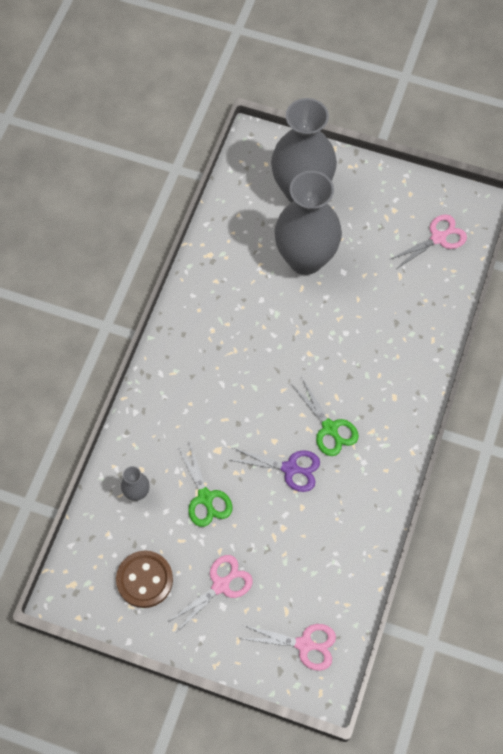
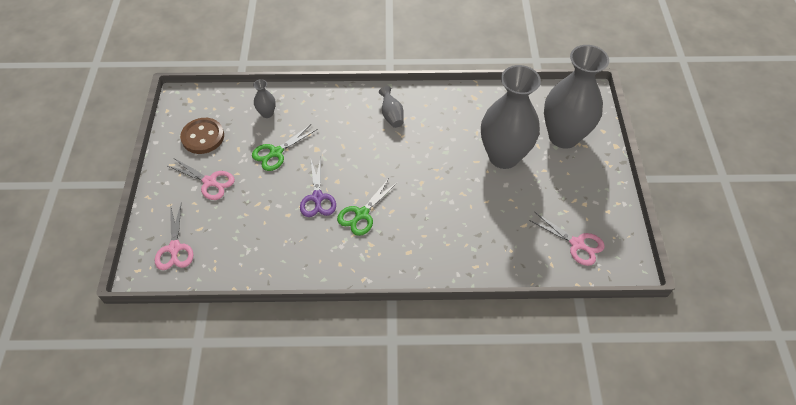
camera: 70 degrees right, 10 degrees down
(200, 352) = (391, 115): none -> grey vase

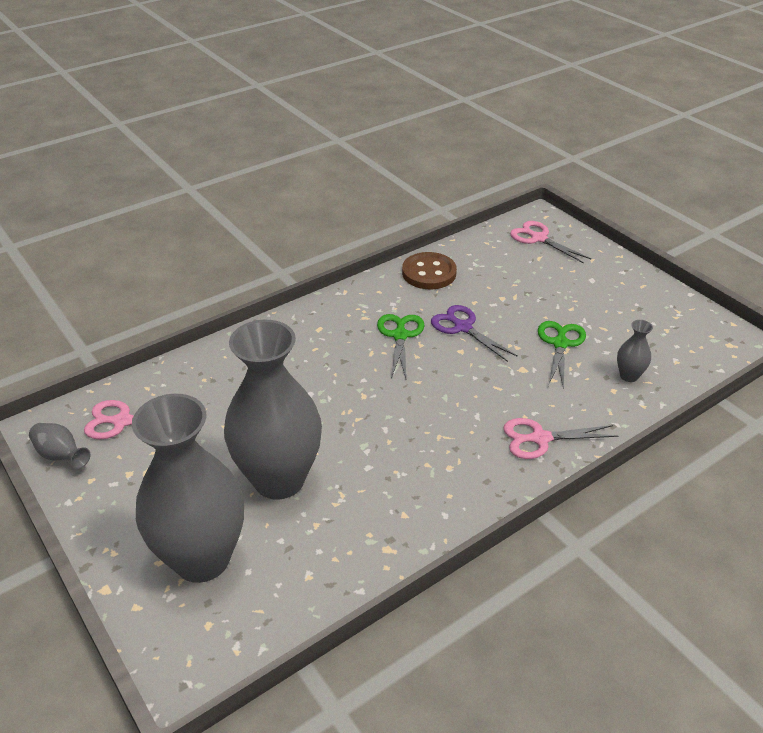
camera: 145 degrees right, 15 degrees down
(203, 137) = (655, 320): brown button -> brown button (429, 273)
(210, 182) = (585, 290): pink scissors -> pink scissors (540, 438)
(391, 115) = (480, 454): grey vase -> grey vase (61, 456)

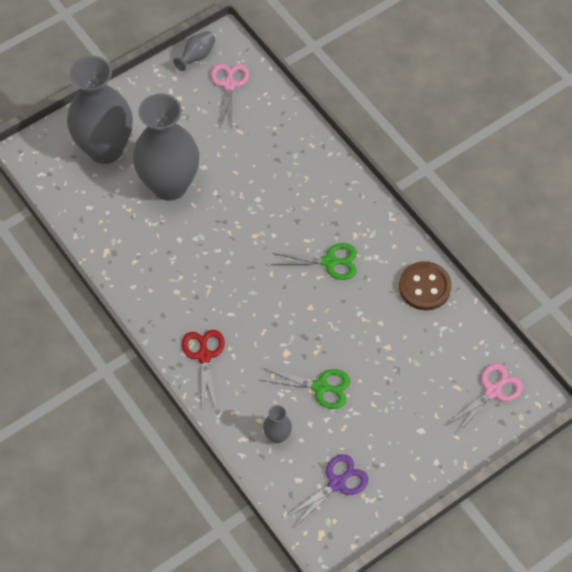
camera: 90 degrees right, 20 degrees up
(462, 327) = (342, 310): purple scissors -> purple scissors (337, 483)
(540, 438) = (204, 355): pink scissors -> red scissors

